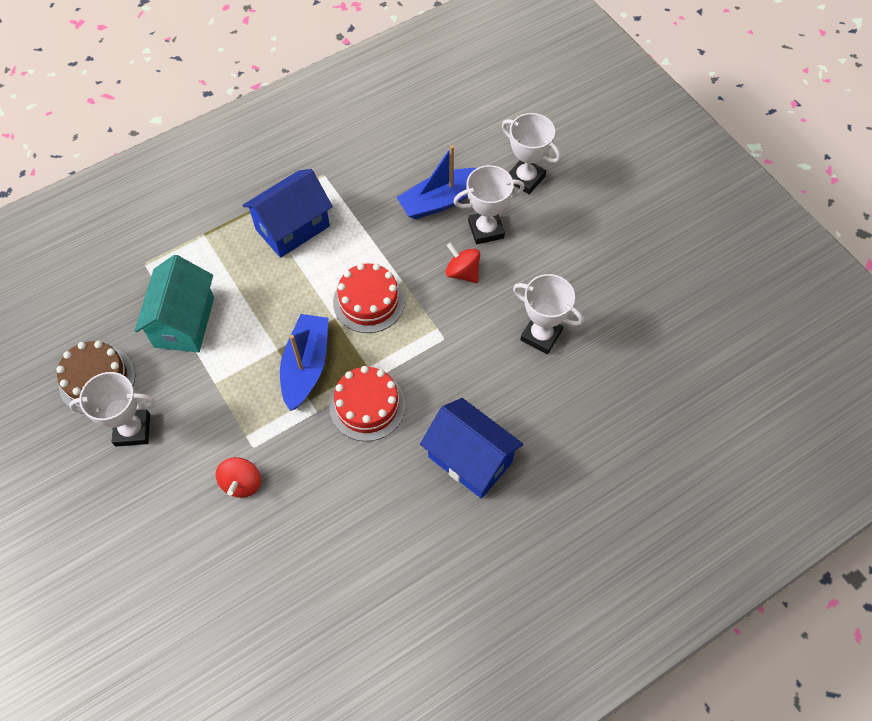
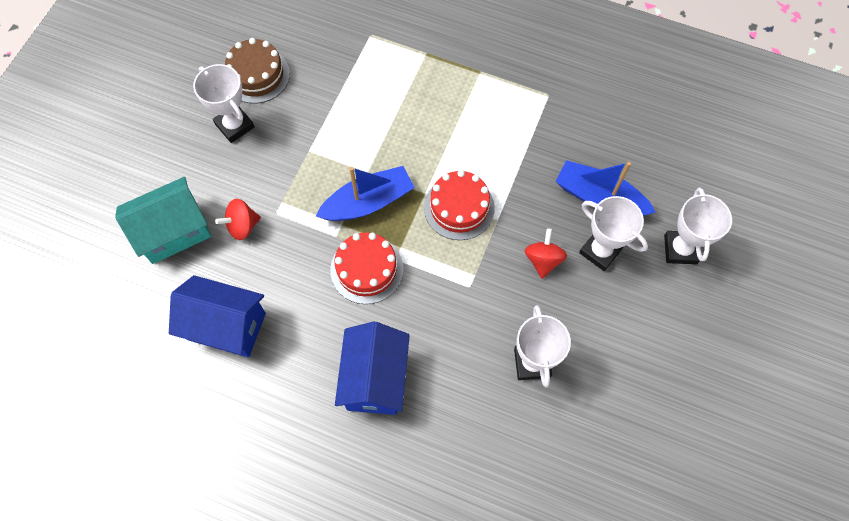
camera: 55 degrees right, 5 degrees up
(184, 322) = (342, 95): turquoise house -> turquoise house (173, 232)
(292, 228) = (481, 108): blue house -> blue house (226, 326)

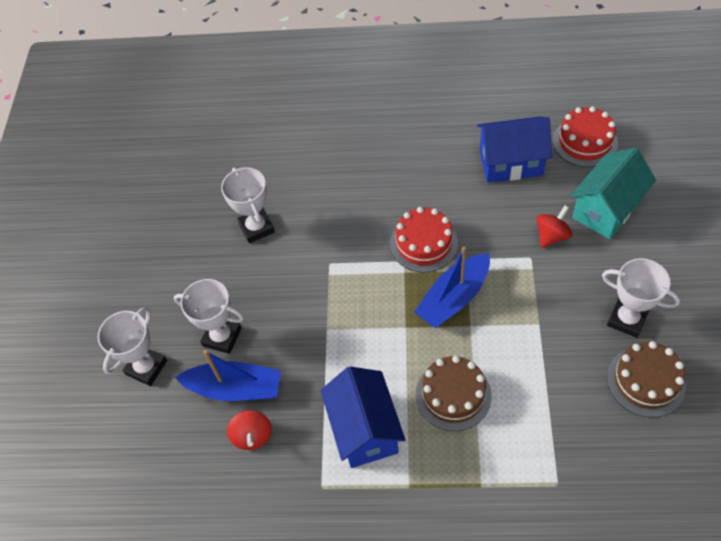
camera: 165 degrees right, 10 degrees down
(375, 379) = (375, 173): blue house -> blue house (365, 429)
(413, 122) = (453, 395): none -> brown cake
(459, 207) = (367, 326): red cake -> red cake (585, 142)
(543, 260) = (272, 309): red spinning top -> red spinning top (252, 436)
(680, 249) = (146, 367): white trophy -> white trophy turned 45 degrees clockwise

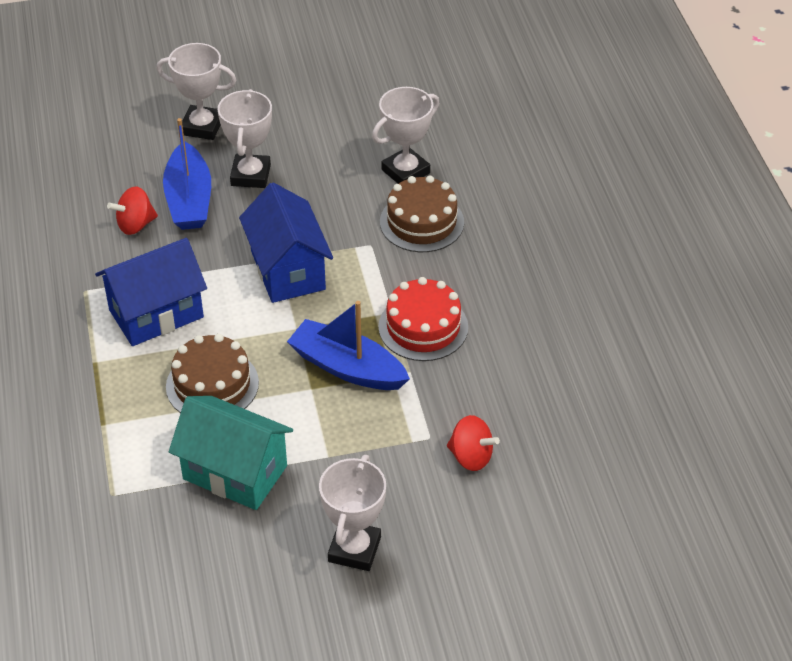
camera: 70 degrees right, 10 degrees down
(511, 163) = (585, 399): blue house -> blue house (287, 270)
(585, 142) = (654, 480): red cake -> none
(606, 209) = (534, 515): turquoise house -> turquoise house (235, 472)
(646, 381) = (264, 575): brown cake -> brown cake (421, 222)

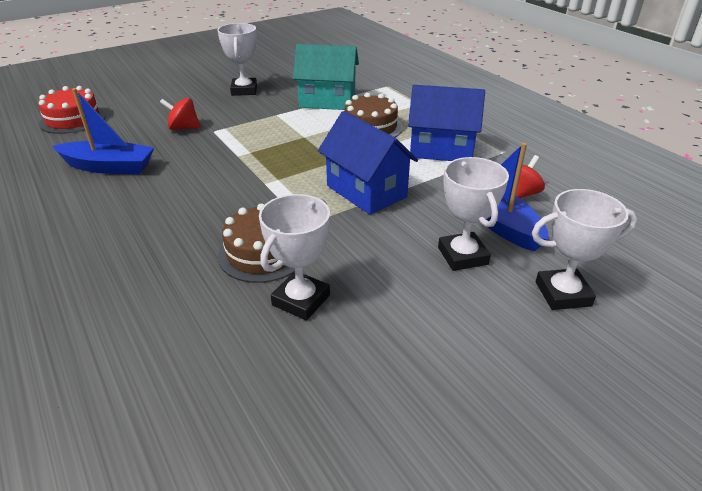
camera: 160 degrees right, 10 degrees down
(156, 314) = (441, 149): blue house -> blue house turned 60 degrees clockwise
(347, 367) = (284, 149): blue boat -> blue boat (109, 167)
(423, 327) = (235, 179): red cake -> red cake (73, 119)

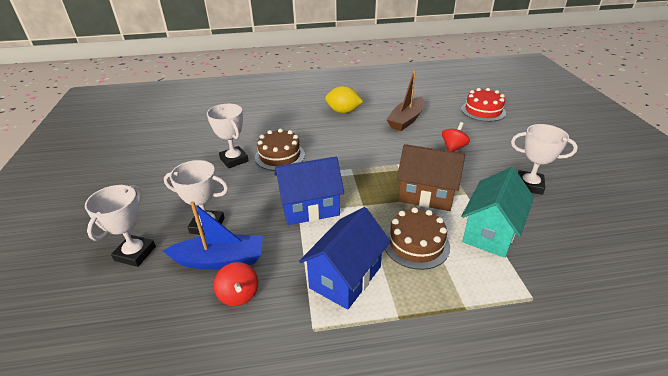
camera: 115 degrees right, 0 degrees up
(80, 230) = (343, 111): none -> yellow lemon
(109, 167) = (406, 120): blue boat -> brown boat
(292, 131) = (426, 195): none -> brown house

